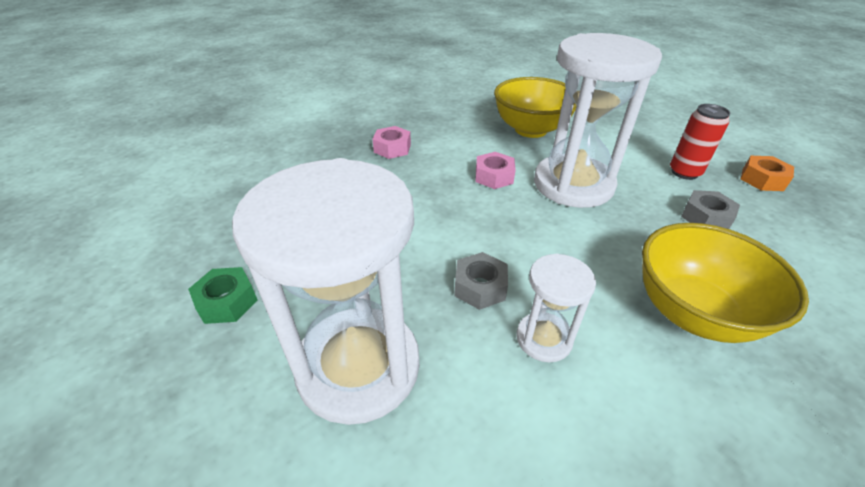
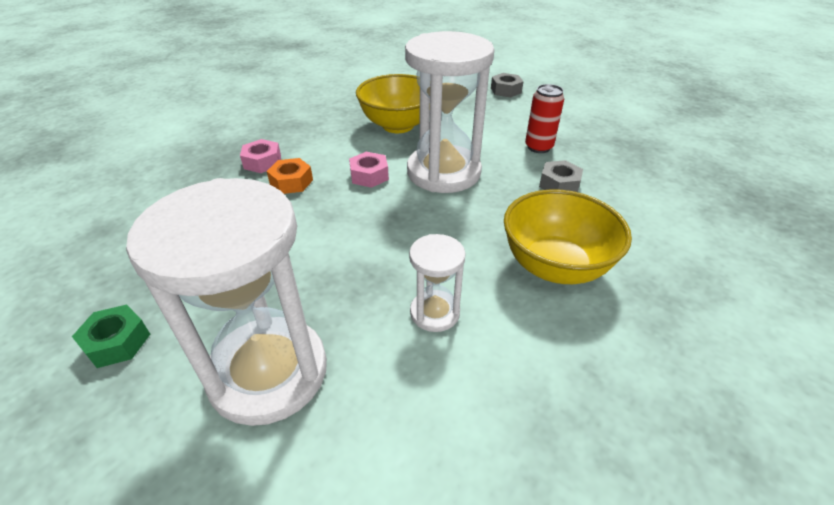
camera: 15 degrees left, 0 degrees up
(480, 287) = (371, 279): grey nut -> grey nut (506, 90)
(762, 179) = (602, 144): orange nut -> orange nut (291, 182)

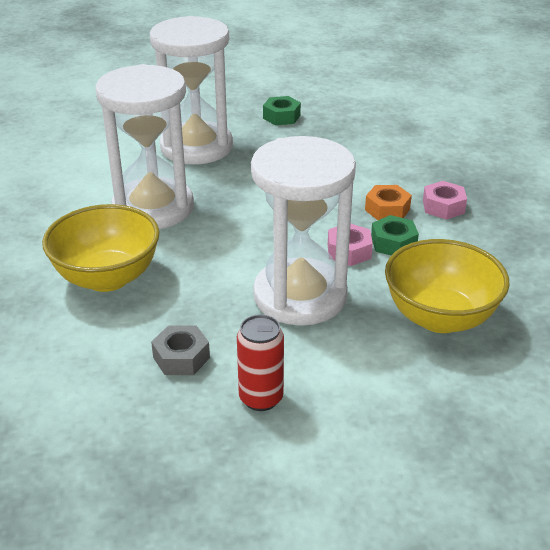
camera: 130 degrees right, 5 degrees down
(337, 163) = (393, 243): none -> green nut
(435, 312) = (153, 208): white hourglass -> white hourglass, size x2.08
(506, 90) = (458, 495): grey nut -> none

